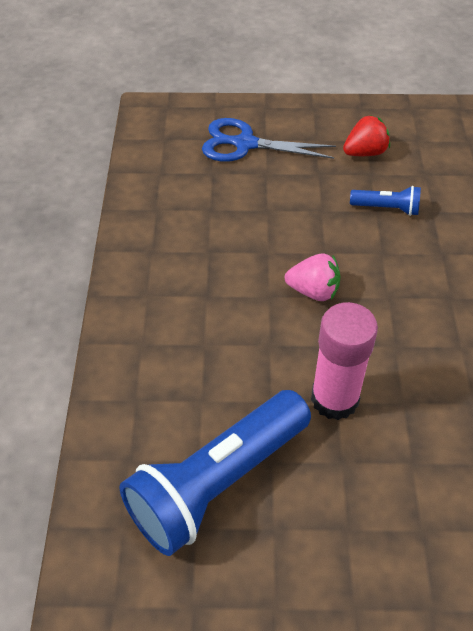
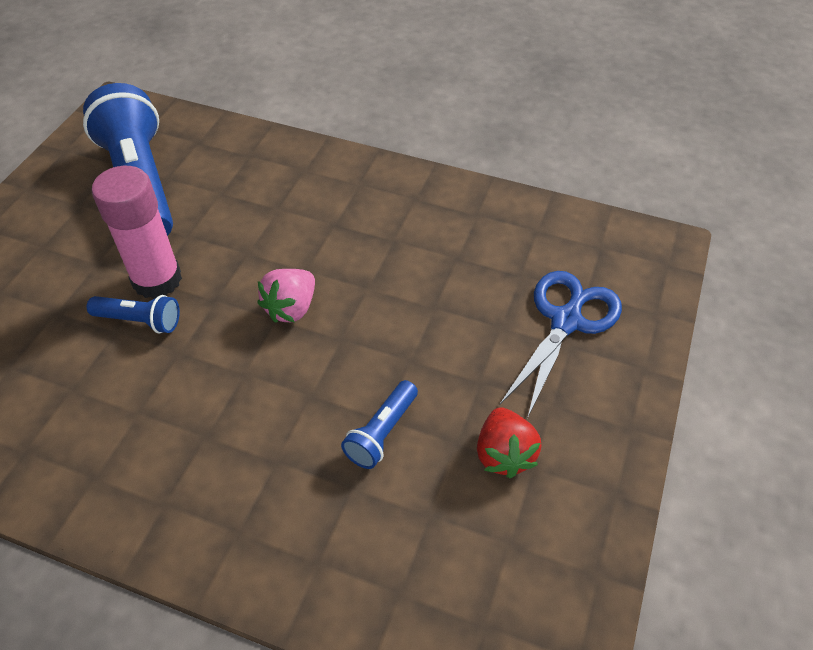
camera: 110 degrees right, 0 degrees up
(383, 388) = (140, 321): none -> blue flashlight

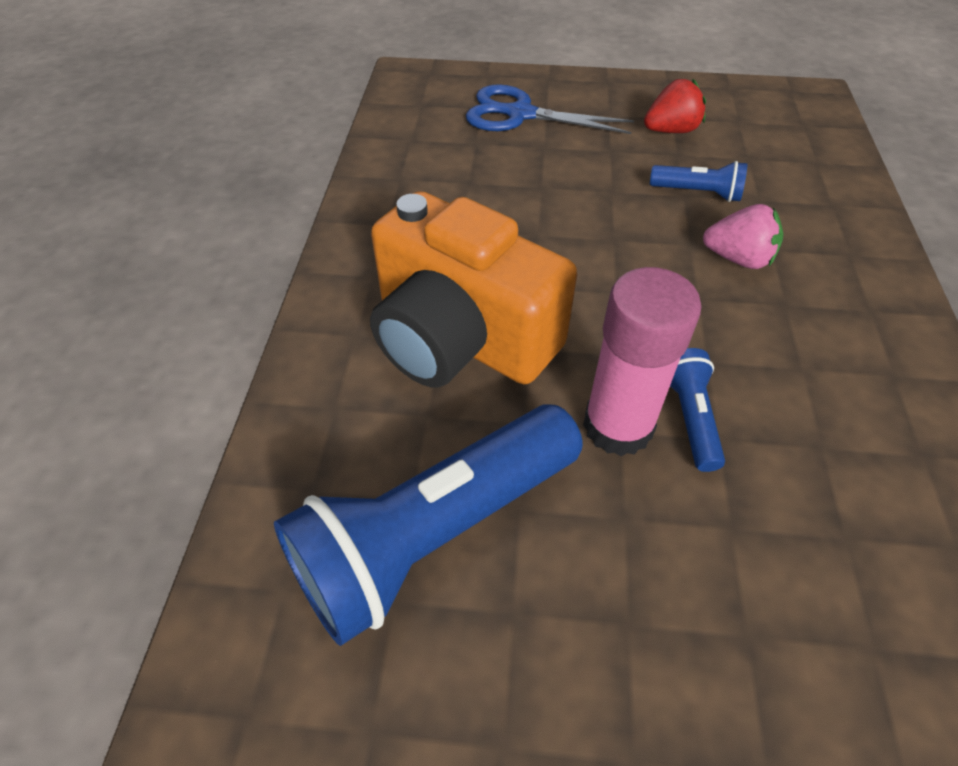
camera: 105 degrees left, 0 degrees up
(275, 219) = (461, 337): none -> orange camera
(291, 308) = (596, 284): pink strawberry -> pink strawberry (738, 259)

